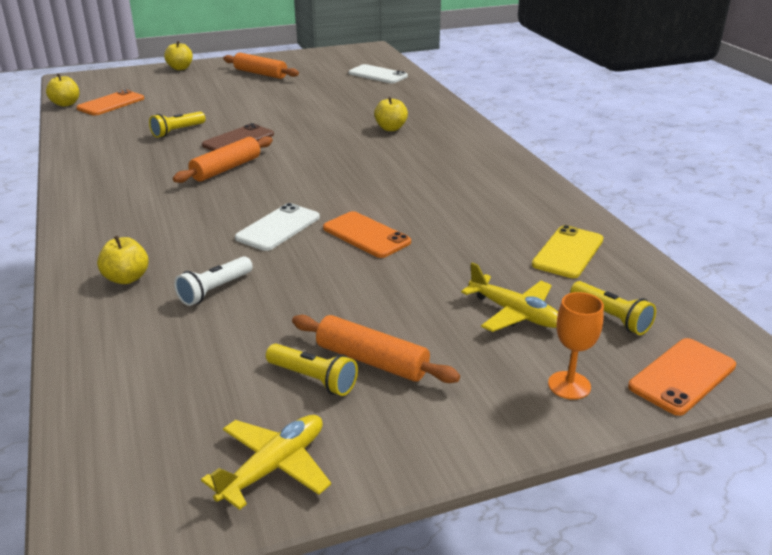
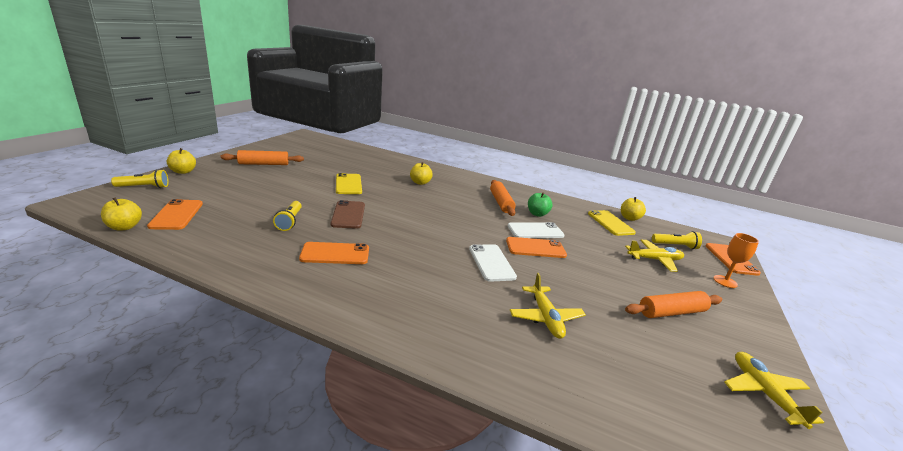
camera: 50 degrees left, 5 degrees down
(126, 278) = (488, 341): yellow apple -> yellow apple (629, 218)
(157, 168) = (335, 254): none -> orange phone
(215, 290) = (545, 318): white flashlight -> yellow plane
(226, 169) = (383, 237): orange rolling pin -> orange rolling pin (501, 203)
(302, 111) = (348, 184): none -> yellow phone
(313, 379) = (679, 337): yellow flashlight -> yellow flashlight (144, 187)
(377, 75) = (345, 151): white phone -> white phone (535, 231)
(469, 204) = (537, 214): none -> green apple

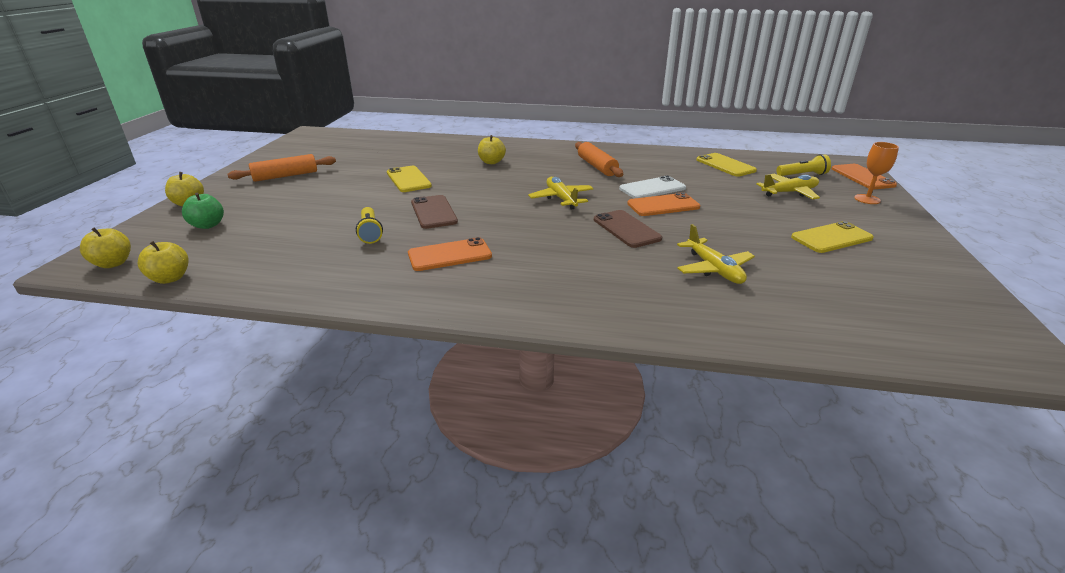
camera: 10 degrees left, 5 degrees up
(144, 187) = (153, 230): yellow flashlight -> none
(177, 215) = (225, 252): orange phone -> none
(491, 263) = (626, 229): white phone -> brown phone
(537, 214) = (643, 171): green apple -> green apple (208, 225)
(629, 218) = (742, 156): yellow apple -> yellow apple (113, 263)
(671, 312) = (831, 238): orange rolling pin -> yellow phone
(764, 393) = (948, 288): yellow plane -> yellow plane (561, 199)

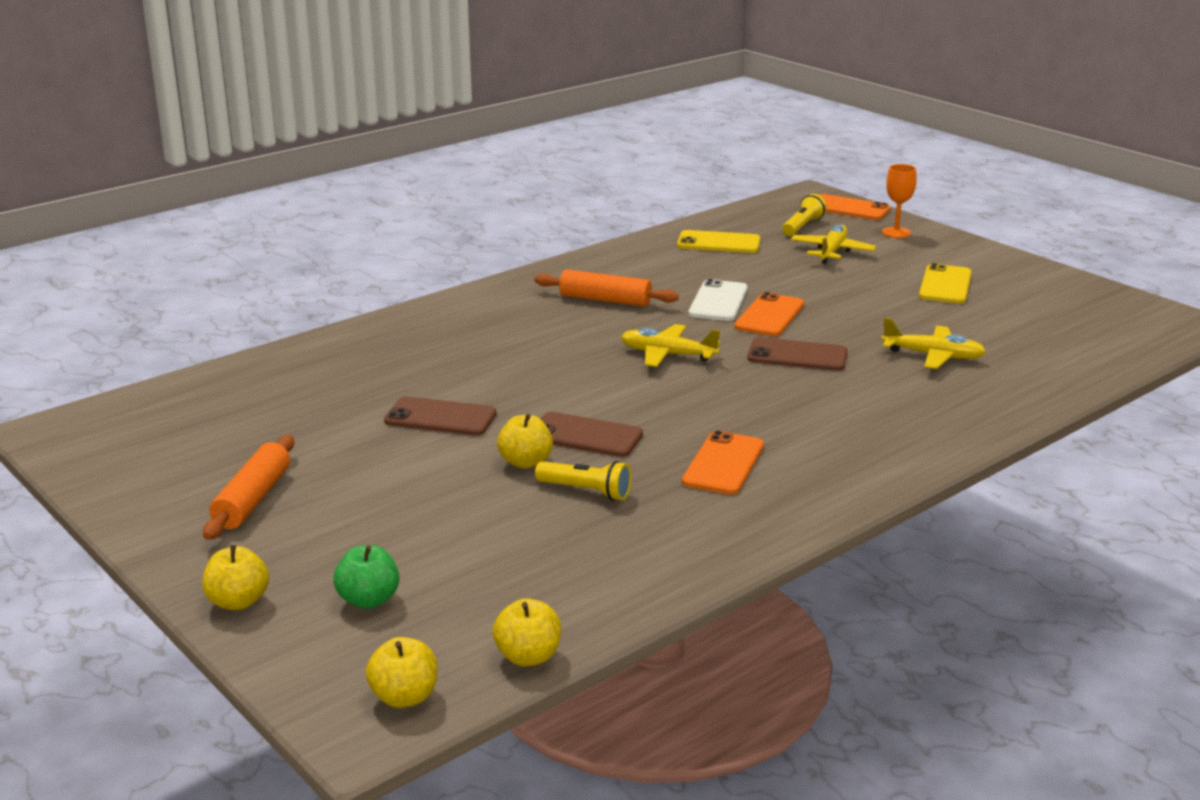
camera: 50 degrees left, 5 degrees down
(408, 179) = (440, 417): yellow phone -> brown phone
(491, 162) = (475, 348): yellow apple -> yellow apple (525, 462)

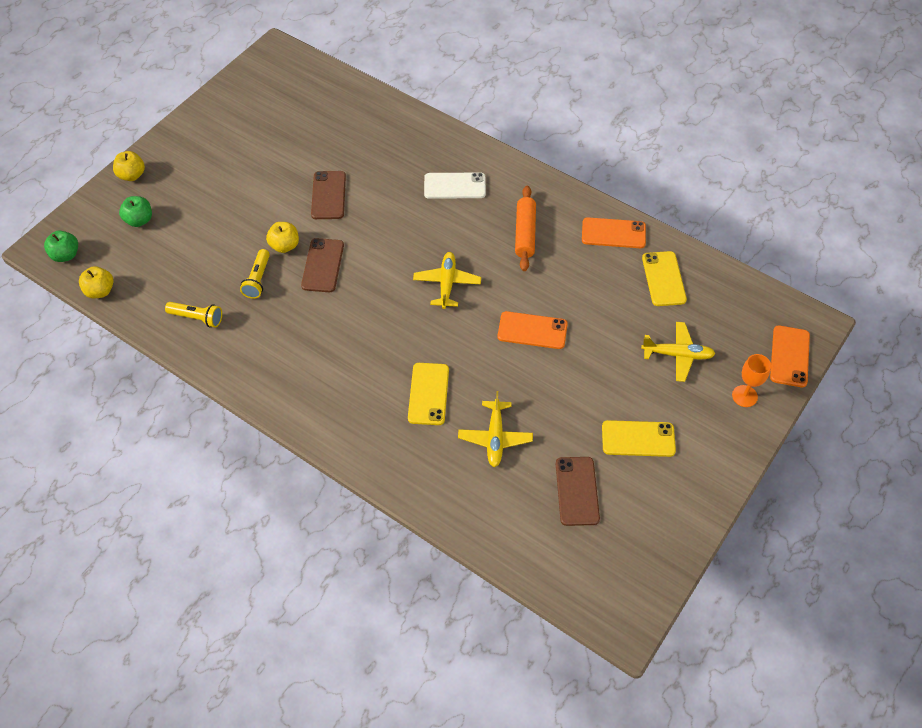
camera: 75 degrees right, 30 degrees up
(252, 499) = (222, 148): orange rolling pin -> none
(404, 697) = (66, 255): yellow apple -> green apple
(718, 301) = (547, 297): white phone -> white phone (454, 186)
(723, 464) = (303, 337): orange phone -> orange phone (613, 233)
(797, 355) = (469, 355): brown phone -> brown phone (577, 491)
(802, 226) = (727, 328): yellow flashlight -> yellow flashlight (197, 318)
(854, 387) = (428, 394): none -> yellow phone

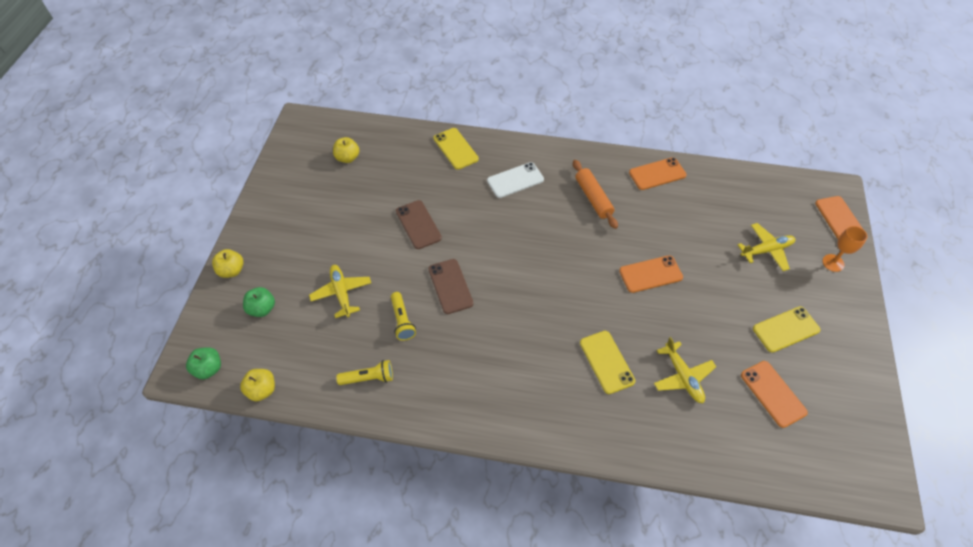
camera: 25 degrees left, 0 degrees up
(284, 246) = (407, 282): yellow apple -> yellow apple (347, 158)
(447, 283) = (560, 262): yellow plane -> yellow plane (341, 293)
(577, 491) = (773, 393): brown phone -> orange phone
(663, 279) = (716, 195): yellow phone -> yellow phone (455, 149)

